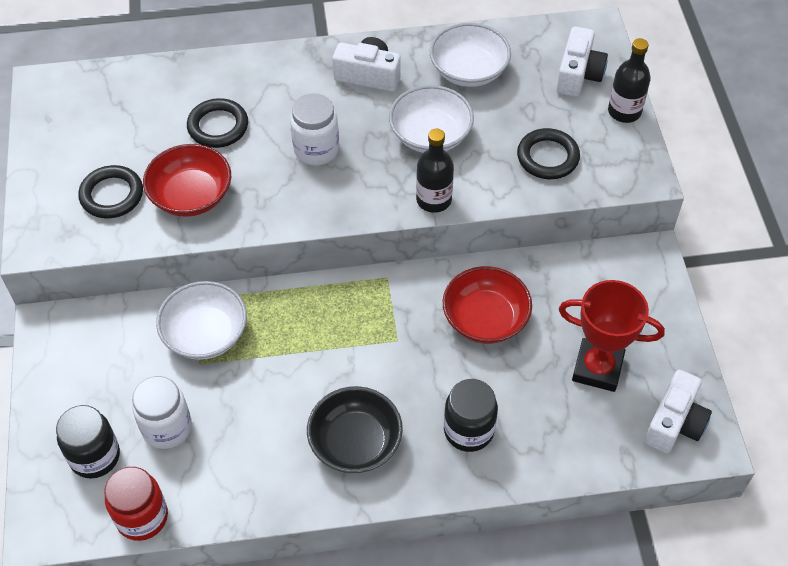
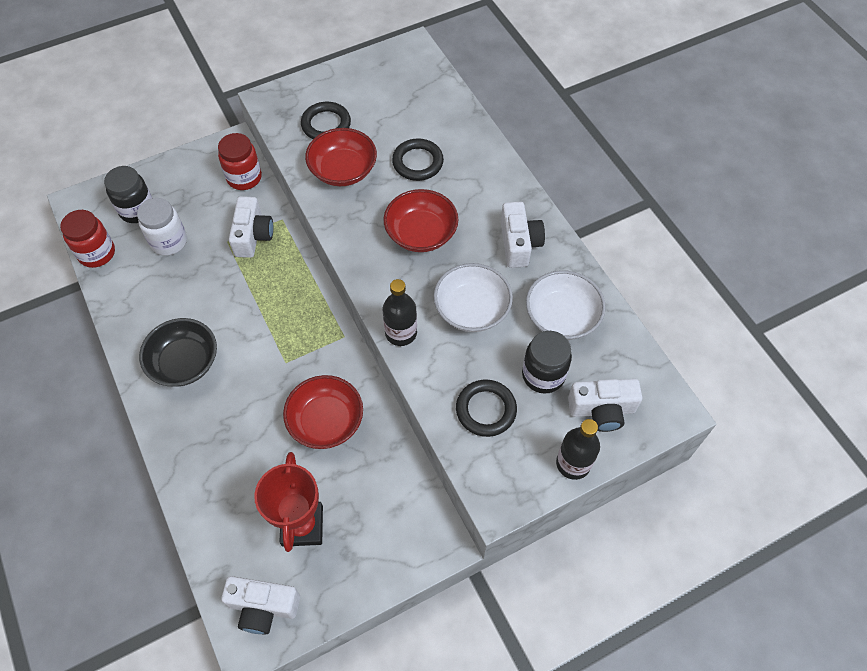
camera: 70 degrees right, 5 degrees up
(109, 324) = (244, 177): none -> red jar
(205, 334) = (253, 236): white bowl -> white camera
(316, 150) = (421, 233): white jar -> red bowl
(468, 430) = (214, 439): black jar -> black jar (543, 375)

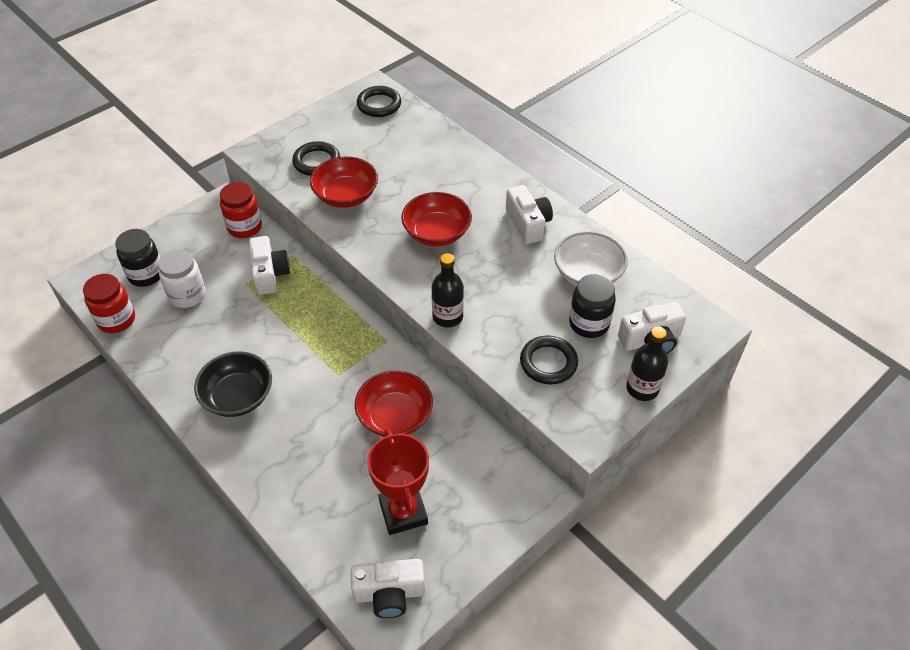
camera: 15 degrees left, 10 degrees down
(417, 162) = (413, 177): black ring -> black ring (379, 104)
(472, 309) = (505, 284): white bowl -> none

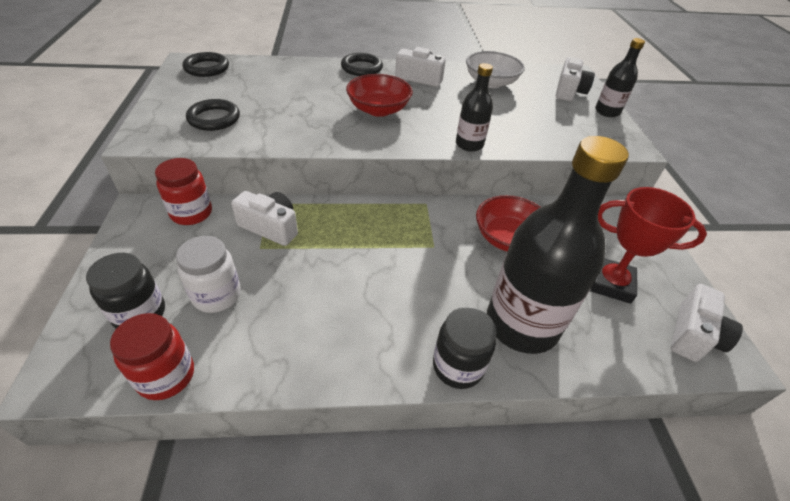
camera: 55 degrees left, 5 degrees down
(238, 396) = (393, 324): black bowl -> none
(301, 470) = (522, 324): none -> black bottle
(346, 196) = (277, 125): red bowl -> none
(548, 362) = (555, 129): black ring -> black ring (361, 68)
(589, 323) = (534, 101): black jar -> black jar (458, 366)

